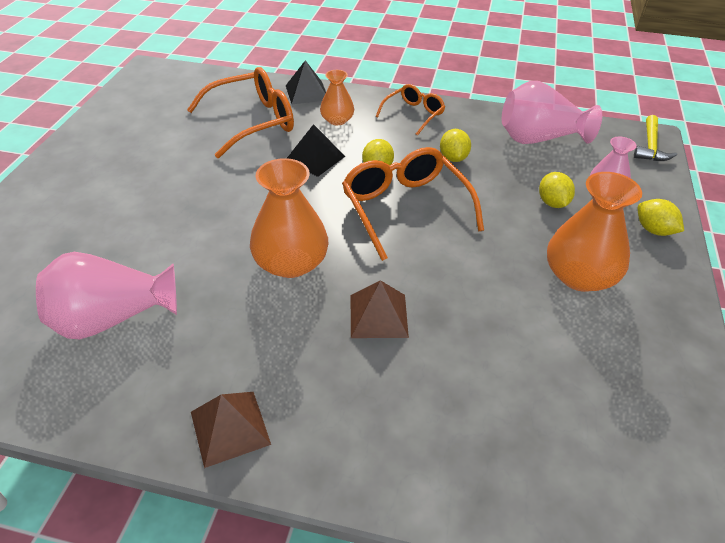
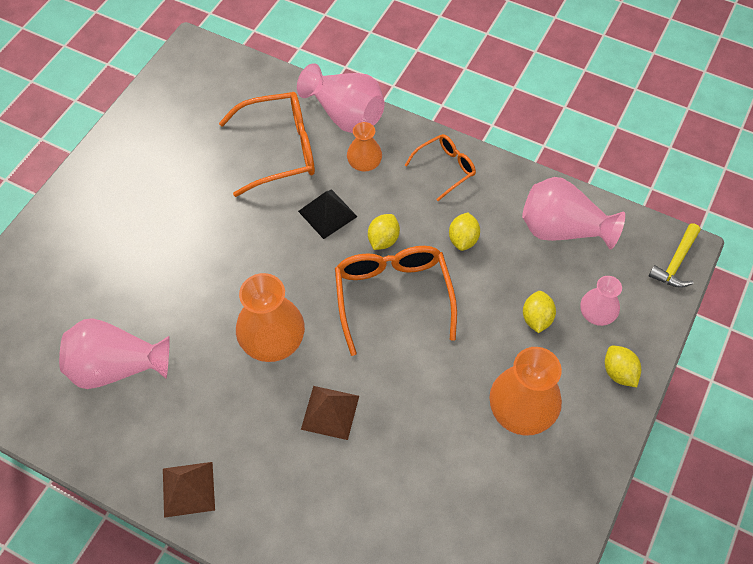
camera: 15 degrees right, 15 degrees up
(307, 92) = (345, 114): black pyramid -> pink vase

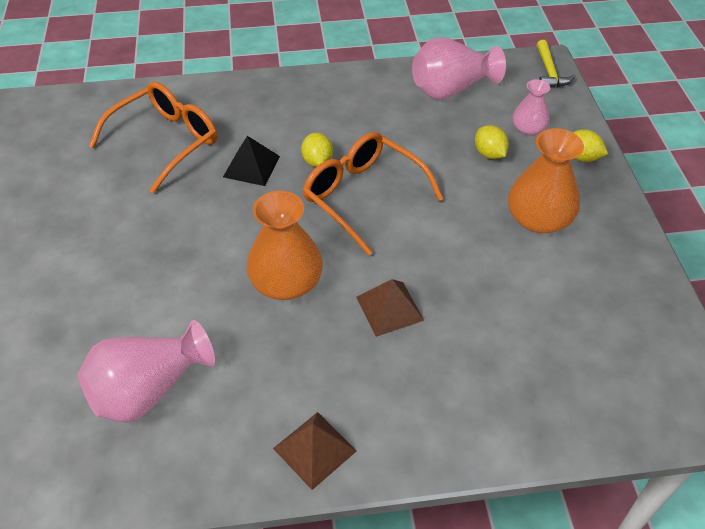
camera: 35 degrees left, 10 degrees down
(345, 114) = (203, 92): pink vase -> none
(364, 163) = (251, 117): orange vase -> none
(445, 168) = (323, 91): orange glasses -> none
(463, 239) = (382, 130): yellow lemon -> none

